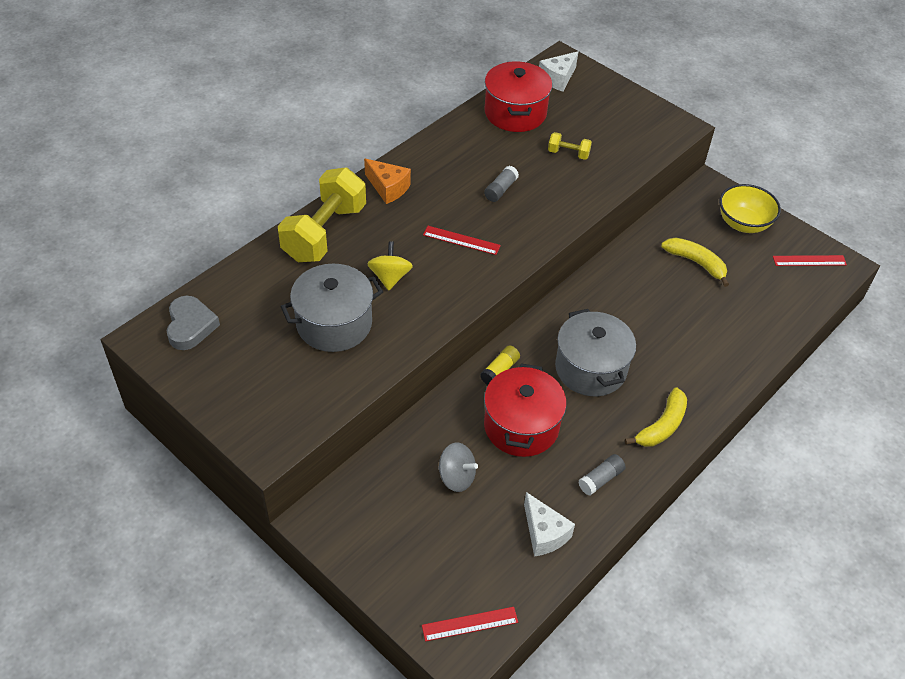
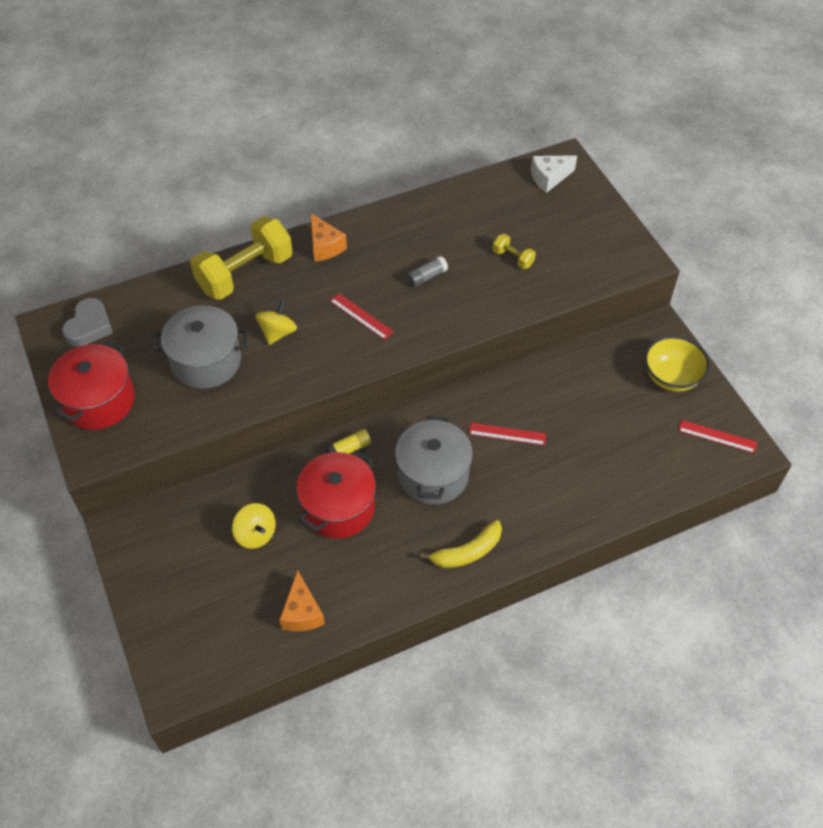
camera: 25 degrees right, 5 degrees up
(456, 477) = (256, 534): grey spinning top -> yellow spinning top
(470, 623) = (194, 667): red ruler -> red ruler (507, 434)
(515, 113) = (486, 203): red pot -> red pot (99, 401)
(544, 533) = (302, 612): white cheese -> orange cheese
(600, 479) = (381, 582): grey glue stick -> none
(696, 263) = (597, 403): yellow banana -> none

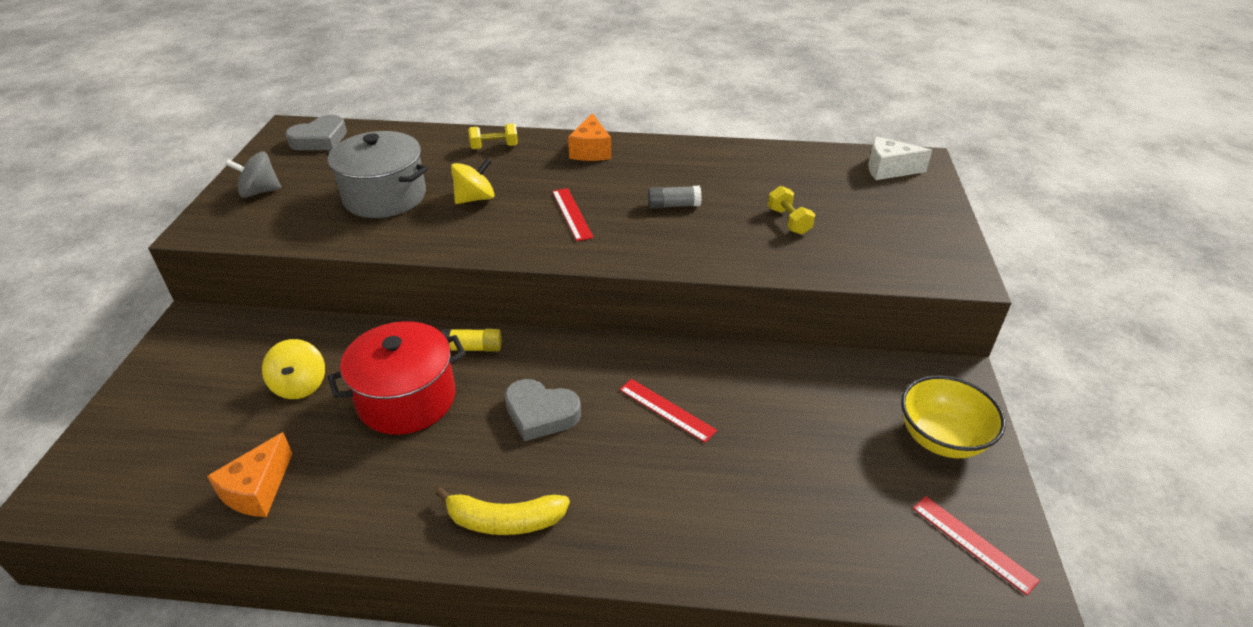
camera: 30 degrees right, 15 degrees down
(99, 401) = (259, 192): red pot -> grey spinning top
(245, 274) = (494, 147): yellow dumbbell -> yellow dumbbell, size x0.44
(433, 475) = (540, 413): grey pot -> grey heart

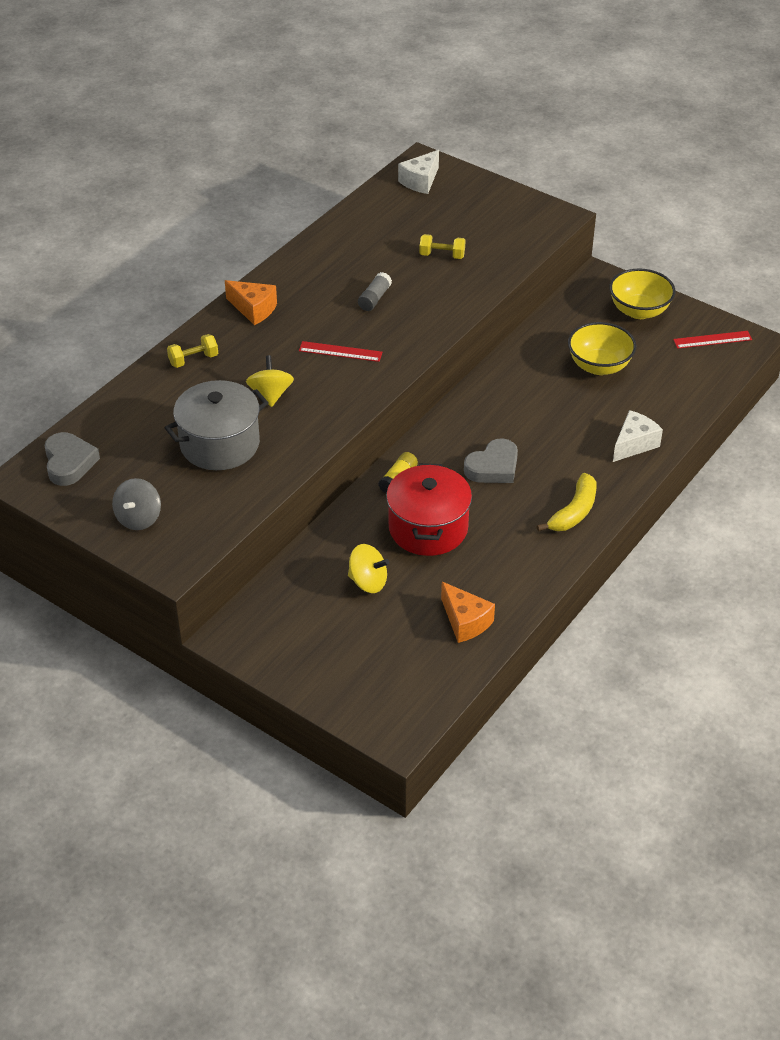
camera: 60 degrees left, 5 degrees up
(494, 147) = (193, 360): yellow dumbbell -> yellow dumbbell turned 45 degrees clockwise
(667, 409) = (533, 409): red ruler -> none
(678, 535) = (634, 444): none -> white cheese
(798, 440) = (599, 366): none -> yellow bowl

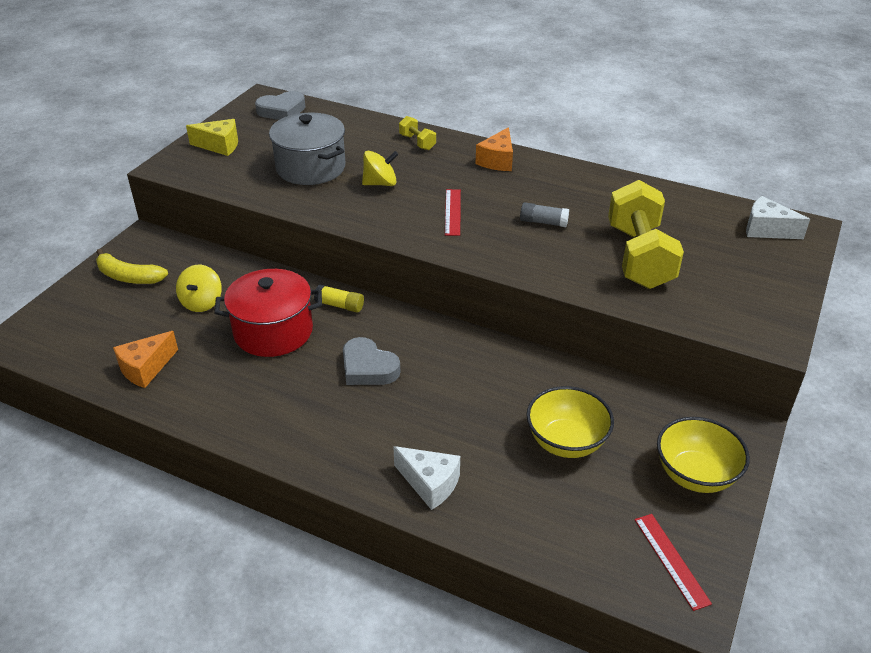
camera: 80 degrees right, 5 degrees down
(139, 518) = (220, 146): grey spinning top -> yellow cheese
(442, 255) = (639, 257): yellow dumbbell -> yellow dumbbell, size x2.27
(574, 512) = (305, 436): yellow banana -> yellow banana (129, 277)

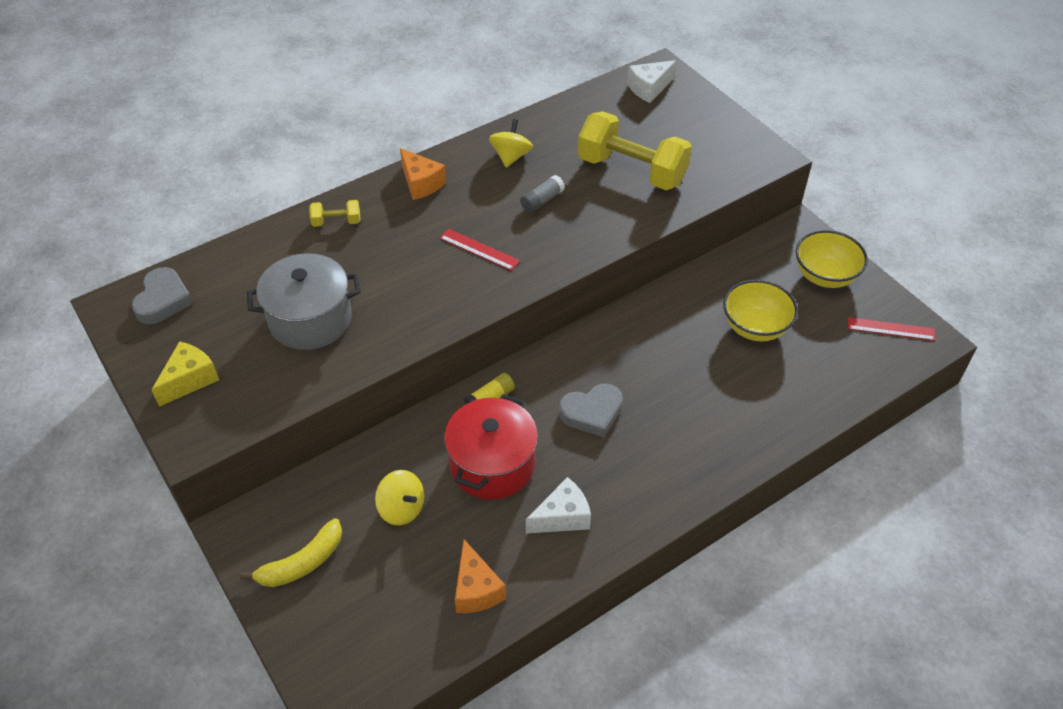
camera: 60 degrees left, 10 degrees up
(380, 183) = (387, 278): yellow spinning top -> yellow spinning top (511, 156)
(430, 484) = (753, 428): white cheese -> white cheese (562, 517)

